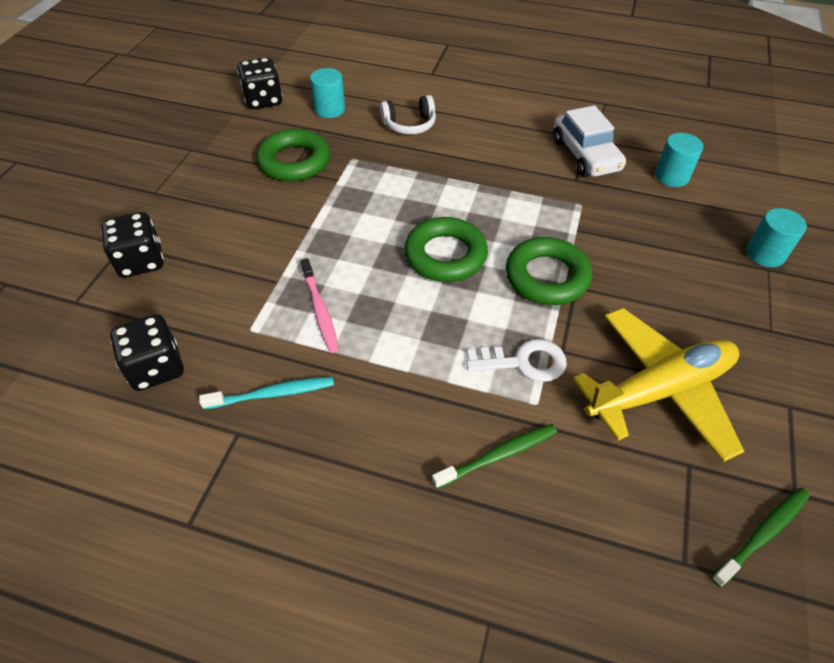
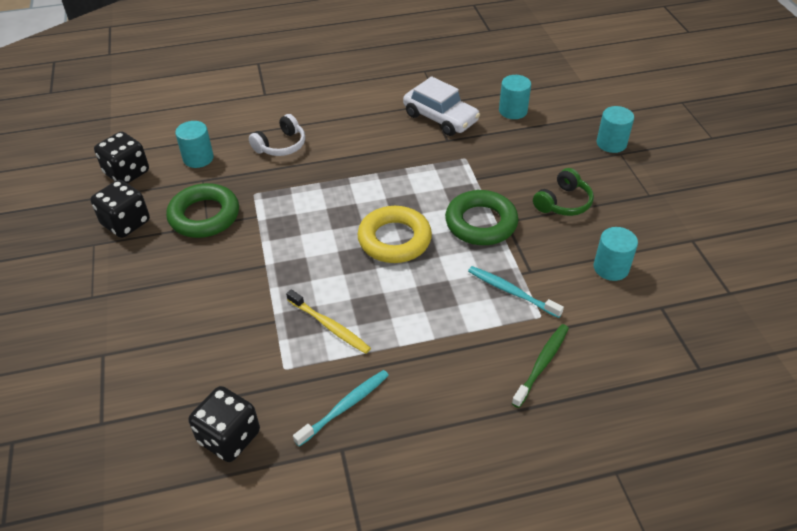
camera: 30 degrees left, 5 degrees down
(141, 261) = (134, 360): black dice -> black dice (126, 223)
(320, 310) = (330, 326): pink toothbrush -> yellow toothbrush
(445, 255) = (394, 239): green ring -> yellow ring
(524, 362) = (511, 291): white key -> turquoise toothbrush
(656, 294) = (563, 203): none -> green headphones
(659, 390) = (611, 268): yellow plane -> turquoise cylinder
(763, 534) = (729, 327): green toothbrush -> none

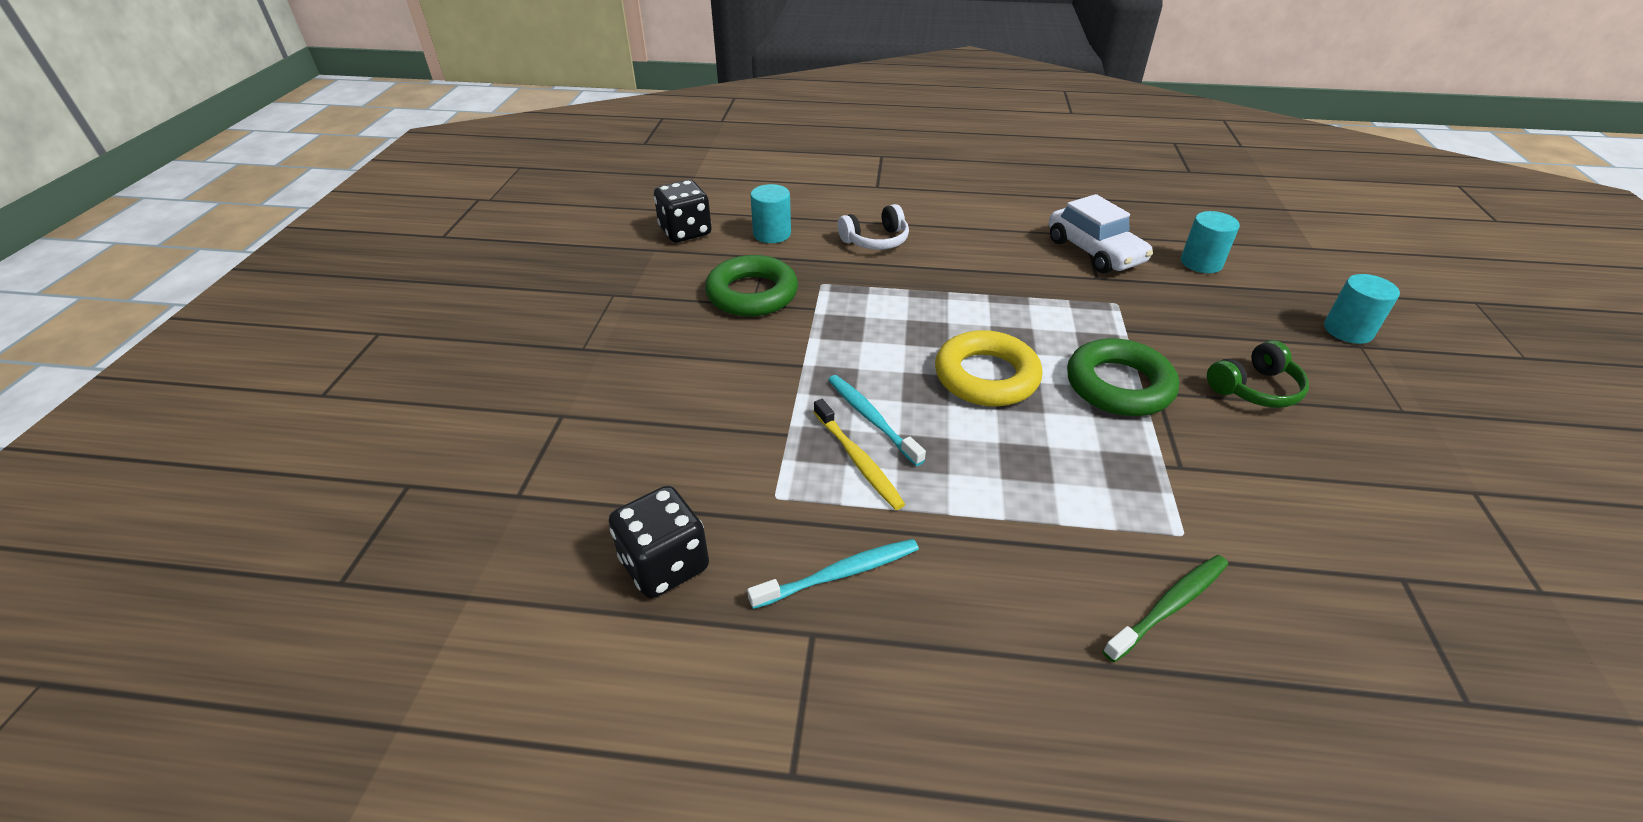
camera: 20 degrees right, 5 degrees down
(126, 223) = (659, 281): black dice -> none
(511, 291) = (1142, 486): turquoise toothbrush -> turquoise toothbrush (871, 418)
(611, 268) = (1319, 496): turquoise cylinder -> none

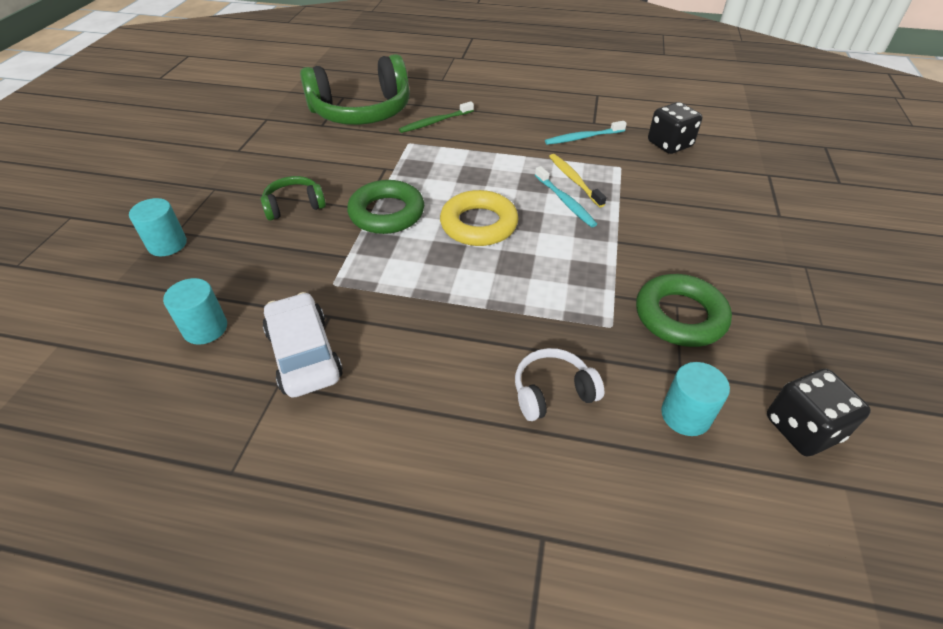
camera: 175 degrees left, 5 degrees up
(1360, 634) = (362, 112): none -> green headphones

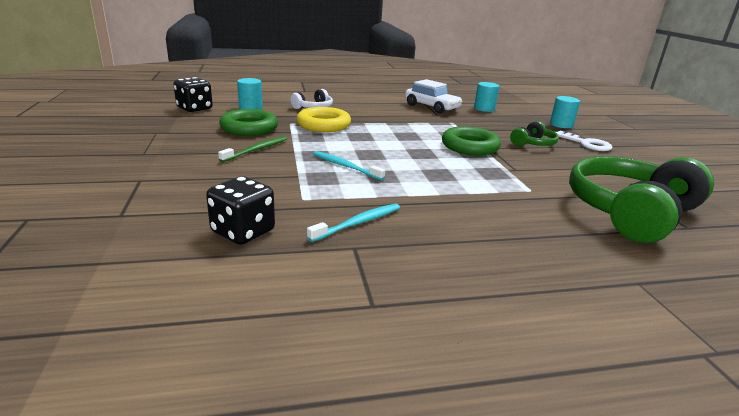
camera: 155 degrees right, 20 degrees down
(224, 194) = (586, 144): none -> white key
(435, 122) = (540, 213): green toothbrush -> green toothbrush (257, 150)
(479, 224) = (401, 148): yellow ring -> yellow ring (323, 125)
(574, 180) = (346, 181): yellow toothbrush -> none

